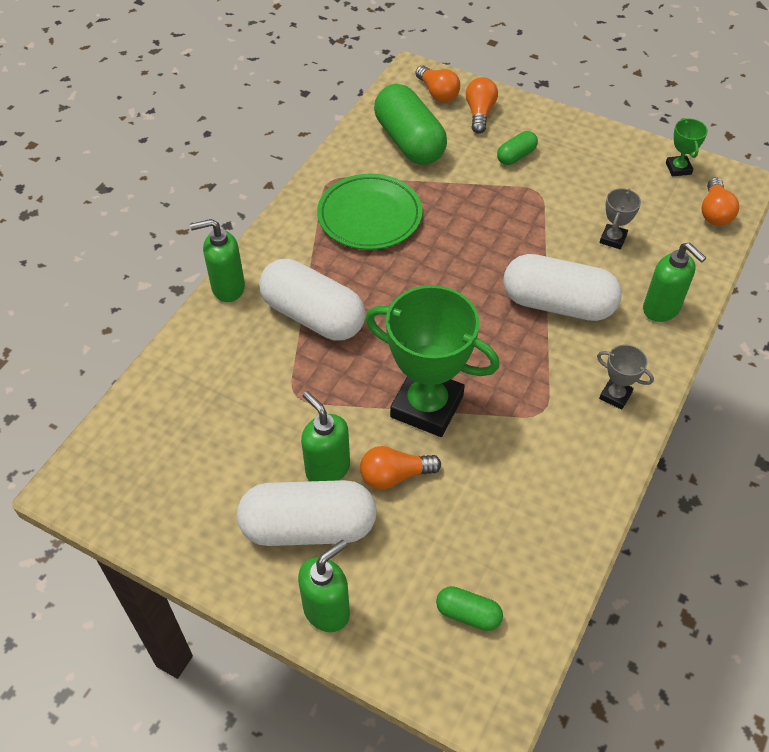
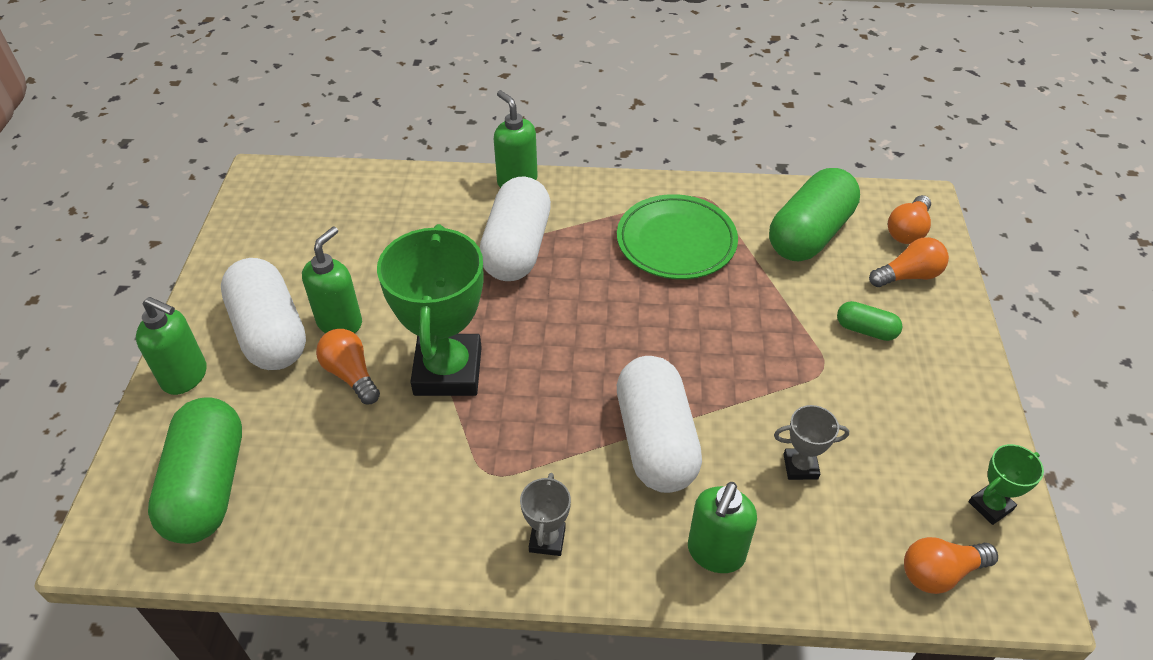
camera: 65 degrees right, 5 degrees down
(468, 614) = (208, 486): green capsule -> green capsule, size x2.12

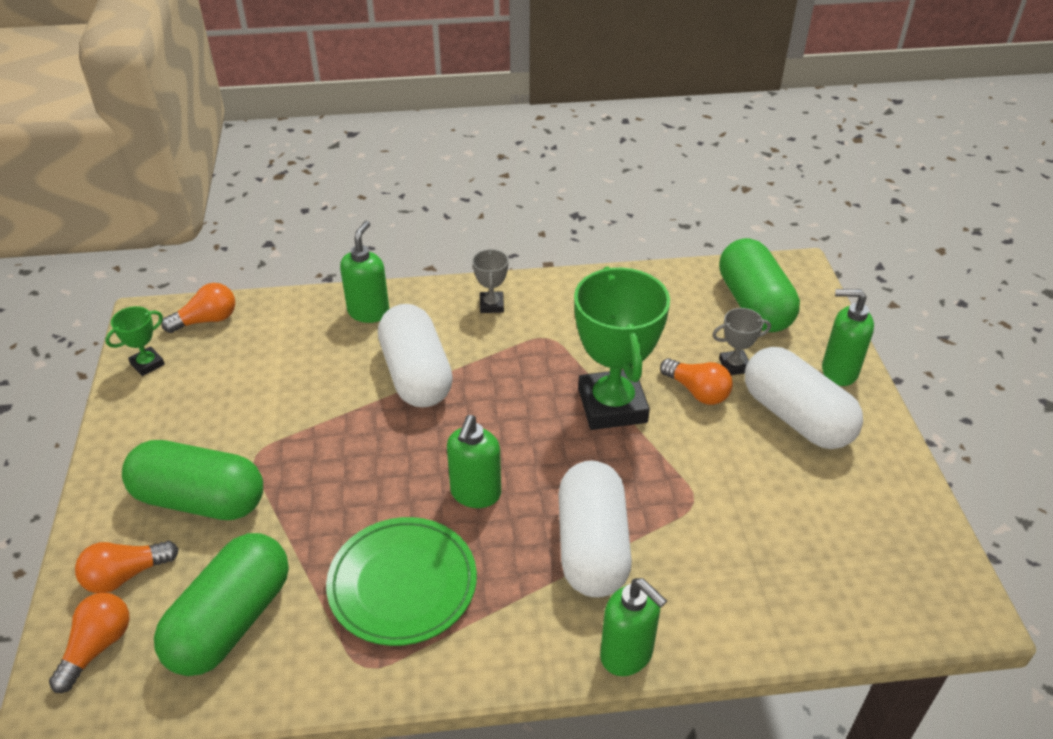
camera: 170 degrees right, 5 degrees down
(340, 322) = (737, 435): green soap dispenser -> green soap dispenser (475, 494)
(800, 466) = (295, 372): grey trophy -> grey trophy (734, 366)
(866, 330) = (200, 500): green capsule -> green capsule, size x2.12

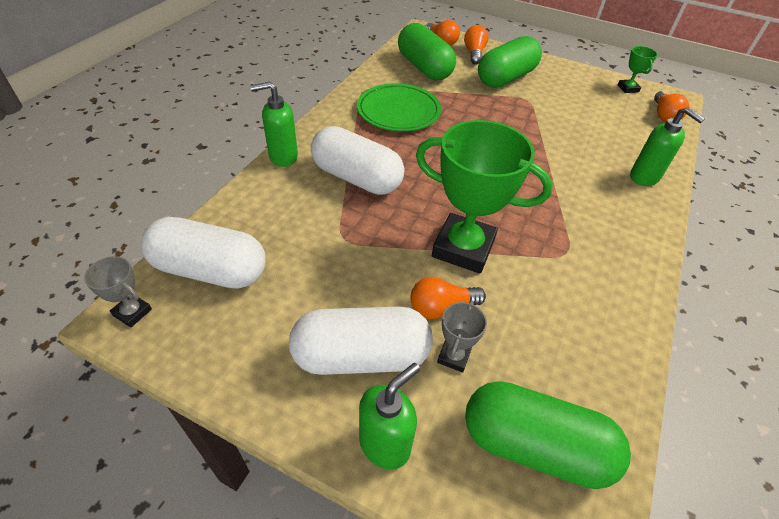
camera: 120 degrees right, 5 degrees up
(416, 375) = (560, 172): white capsule -> white capsule (210, 270)
(475, 494) = (435, 154): green soap dispenser -> none
(492, 305) = (626, 240): grey trophy -> grey trophy (132, 312)

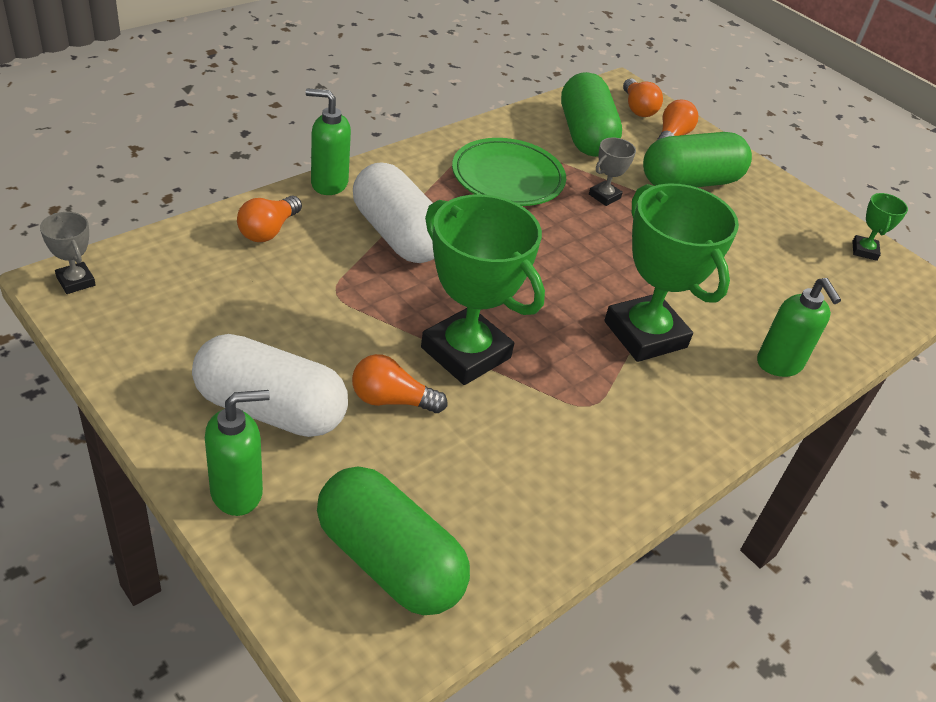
camera: 20 degrees right, 5 degrees down
(210, 270) = (174, 271): white capsule -> none
(453, 356) = (368, 449): grey trophy -> grey trophy (604, 196)
(559, 188) = (645, 334): none -> green trophy
(664, 115) = (887, 301): orange light bulb -> orange light bulb (268, 230)

